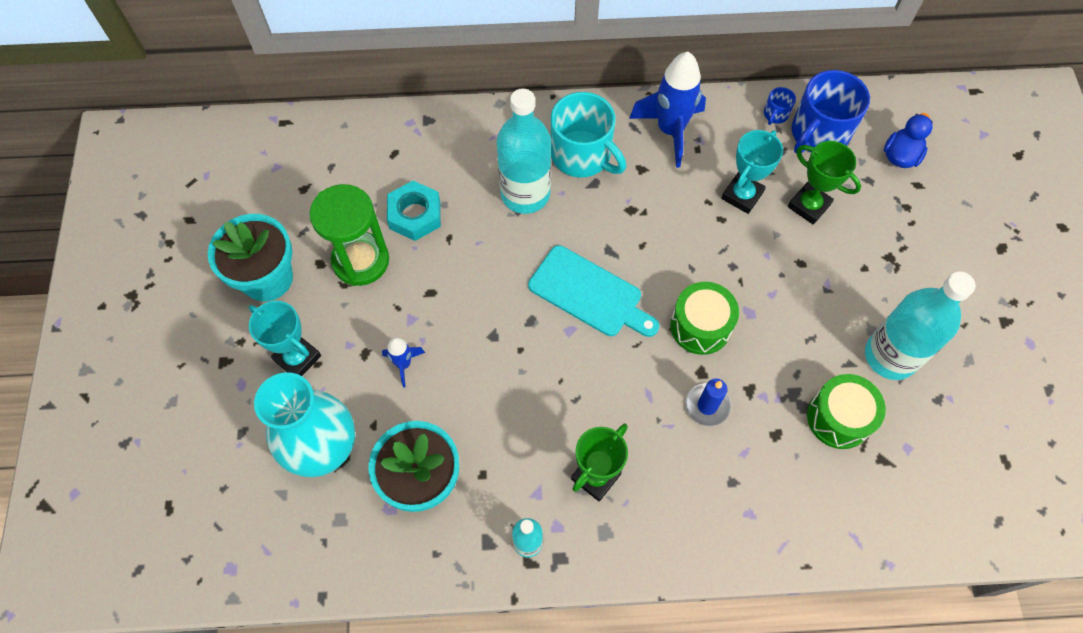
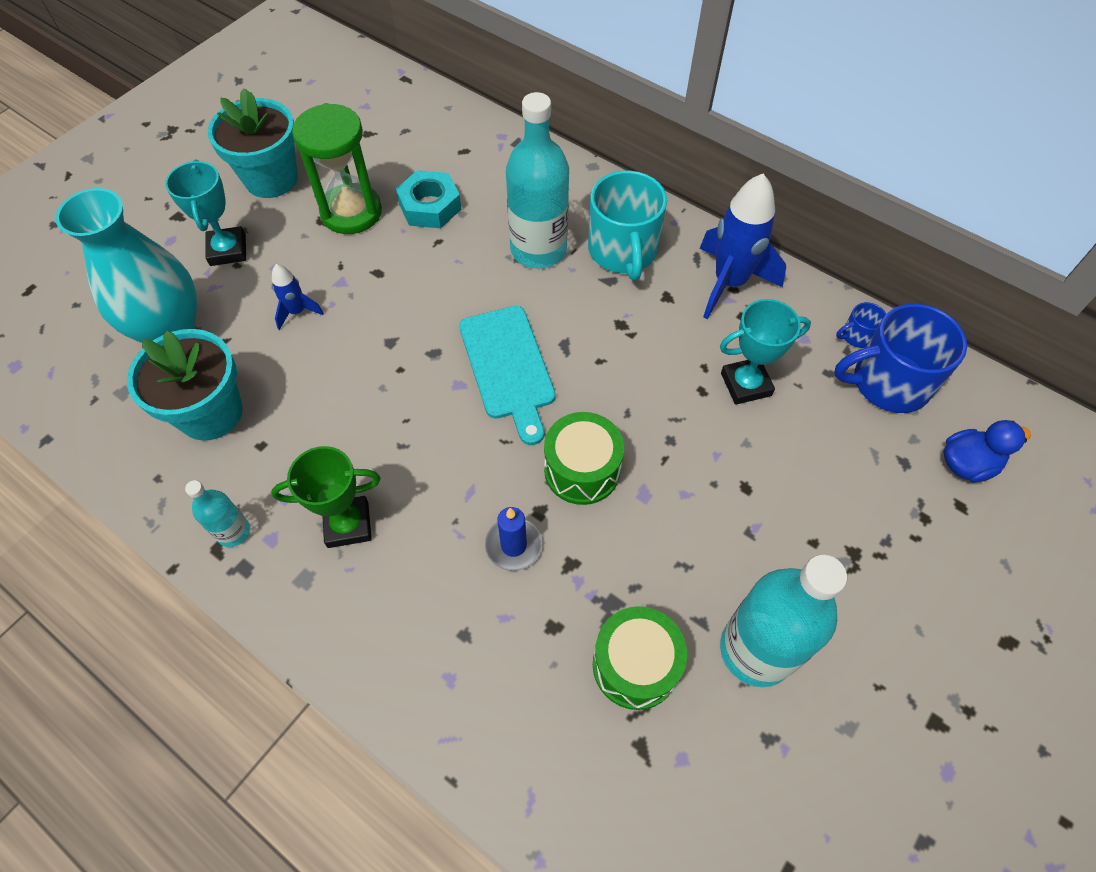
camera: 40 degrees right, 5 degrees down
(809, 205) = (809, 441): green trophy -> none

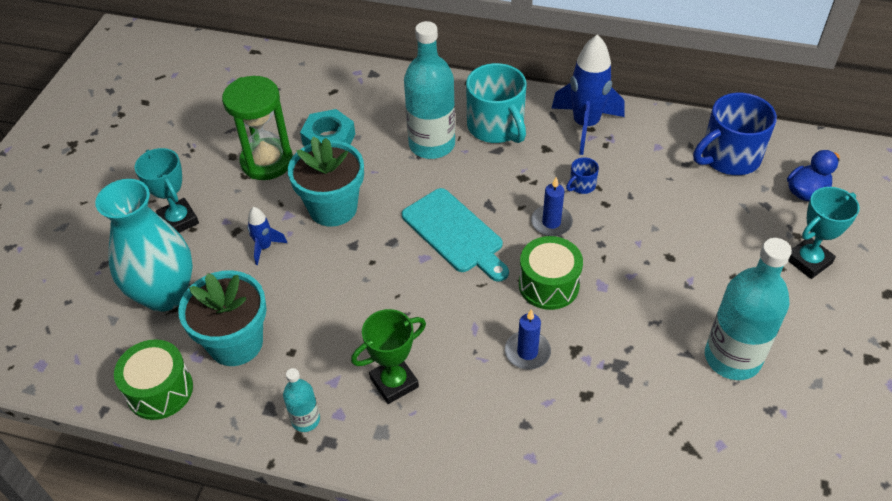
camera: 20 degrees left, 10 degrees down
(271, 179) = (184, 157): turquoise flower pot -> turquoise flower pot (333, 208)
(625, 392) = (551, 222): none -> blue candle
(635, 665) = (656, 398): green drum -> green drum (160, 390)
(745, 384) = (633, 189): turquoise trophy -> turquoise trophy (808, 261)
(857, 336) = (692, 133): blue mug -> blue mug (581, 185)

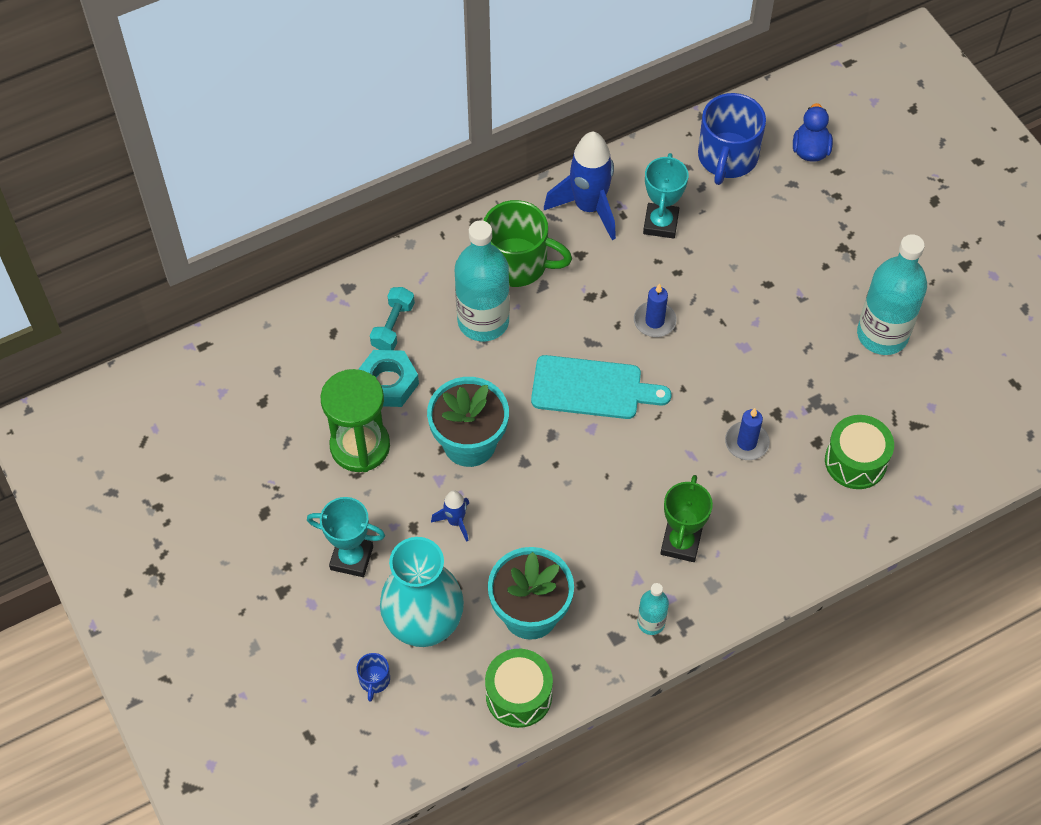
camera: 45 degrees left, 10 degrees up
(372, 111) = (393, 326): none -> turquoise dumbbell
(496, 127) = (518, 263): turquoise mug -> green mug
(548, 284) = (706, 376): green drum -> green drum (855, 461)
(581, 185) = (643, 269): blue mug -> blue mug (374, 680)
(808, 261) = (862, 213): turquoise trophy -> turquoise trophy (660, 223)

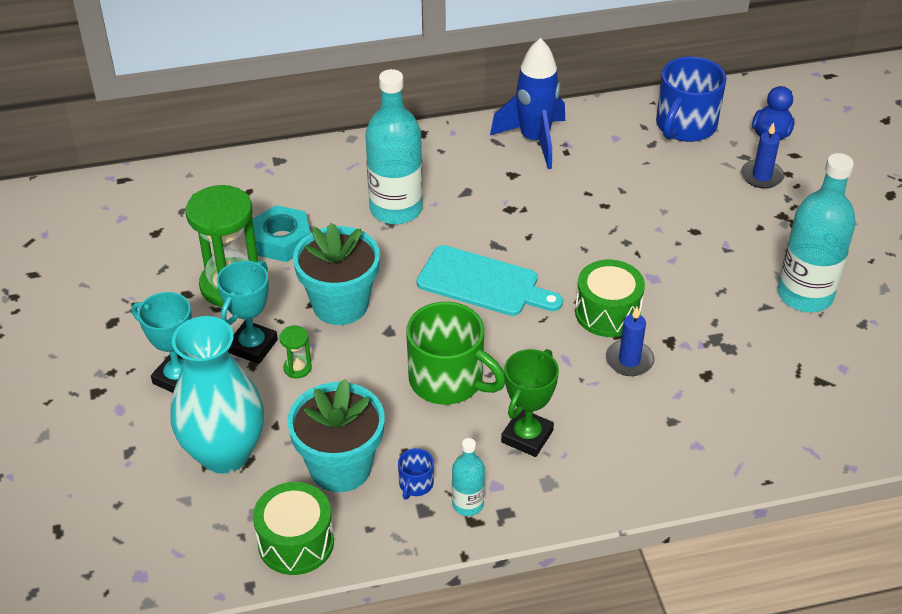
camera: 15 degrees right, 15 degrees down
(374, 680) = (150, 493): blue mug -> blue mug (415, 484)
(393, 326) = (307, 197): turquoise dumbbell -> none
(455, 521) = (297, 368): blue rocket -> green hourglass
(518, 263) = (448, 170): green mug -> green mug (448, 380)
(654, 321) = (567, 240): blue candle -> blue candle (761, 176)
(660, 223) = (601, 164): turquoise trophy -> turquoise trophy (252, 346)
(855, 461) = (744, 401): green drum -> green drum (607, 313)

